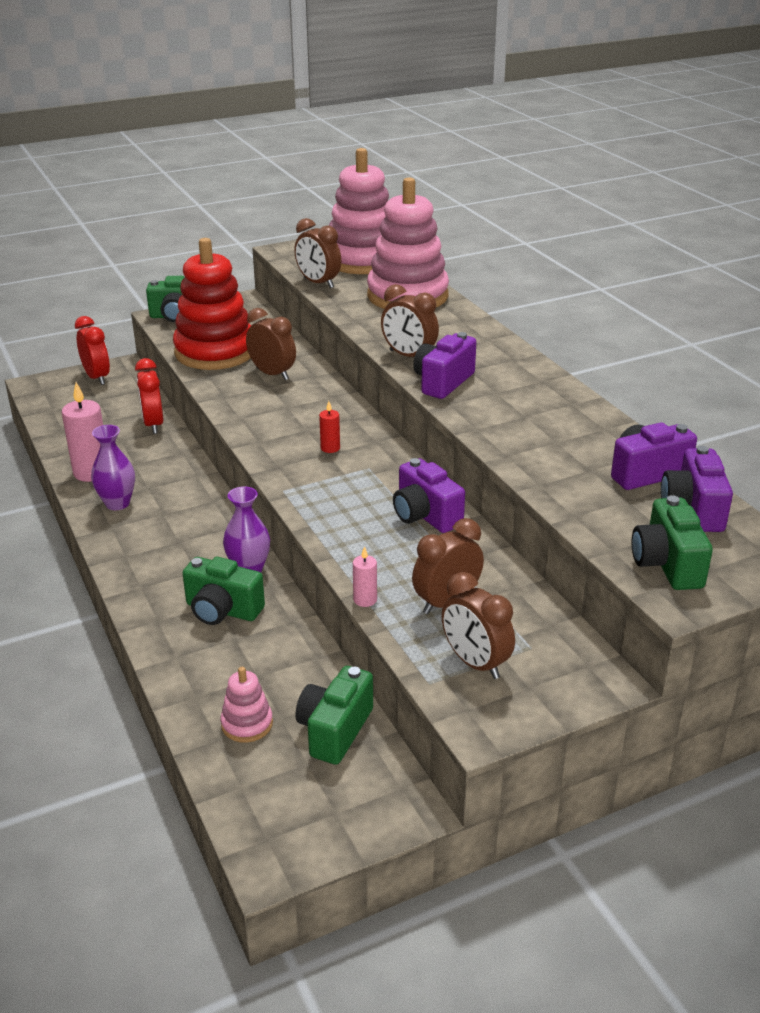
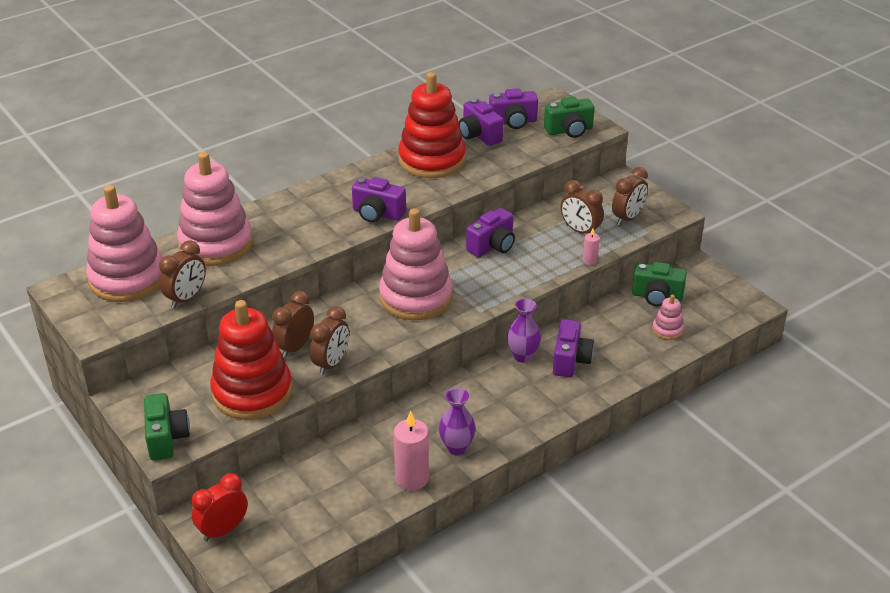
camera: 100 degrees left, 5 degrees up
(153, 424) = (320, 459): red clock -> none
(222, 610) = (570, 360): green camera -> purple camera
(330, 448) = (416, 297): red candle -> pink stacking toy
(409, 356) = (336, 233): brown clock -> brown clock (331, 364)
(572, 428) = (432, 160): none -> red stacking toy

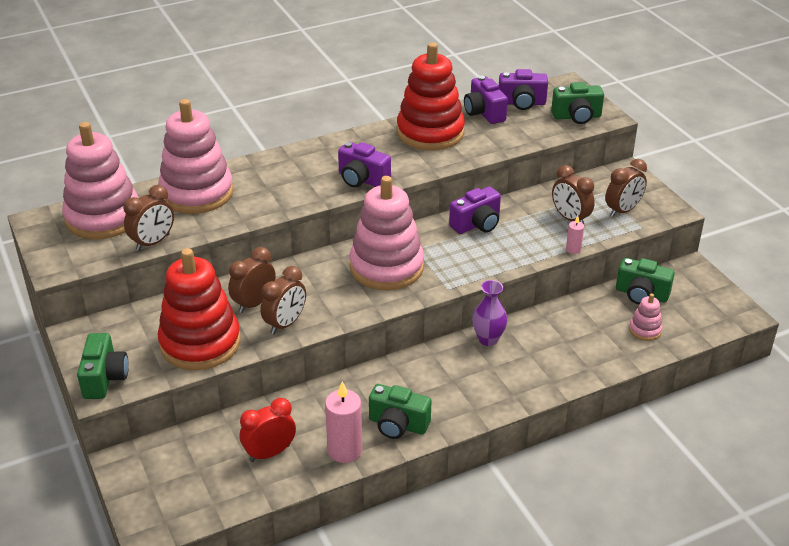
camera: 10 degrees right, 0 degrees up
(223, 530) = (144, 478): red clock -> red clock (269, 453)
(456, 448) = (398, 425): purple vase -> green camera
(570, 360) = (536, 349): purple camera -> none

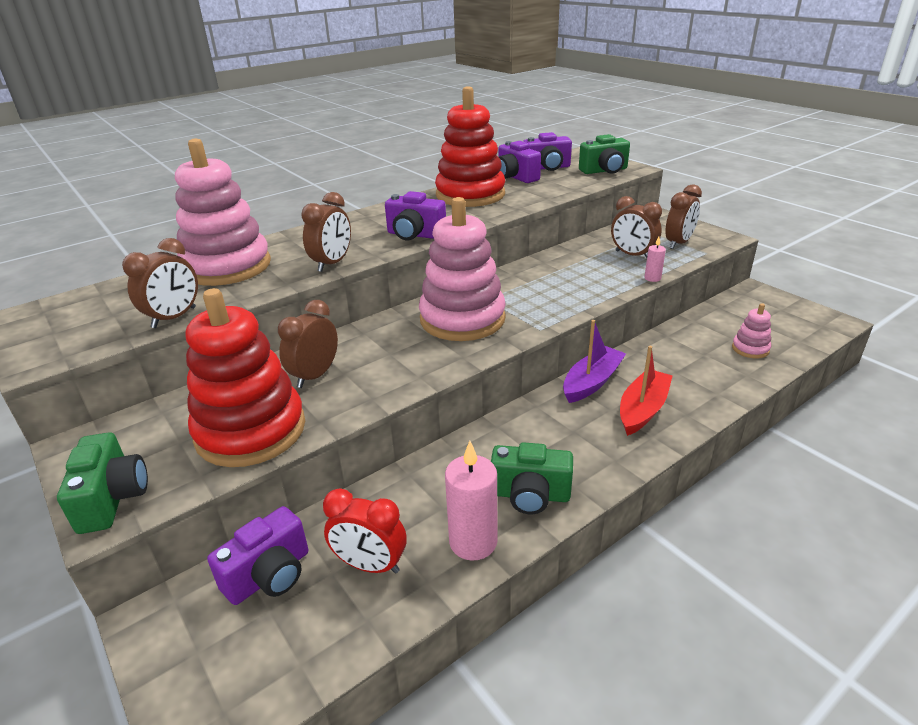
camera: 10 degrees left, 5 degrees down
(103, 217) = (109, 302): pink stacking toy -> none
(269, 453) = (370, 565): red clock -> red clock turned 120 degrees counterclockwise
(285, 324) = (359, 392): brown clock -> brown clock (332, 263)
(477, 224) = (541, 271): purple camera -> purple camera (269, 575)
(488, 339) = (592, 382): purple vase -> purple boat
(518, 371) = (642, 409): none -> red boat
(641, 294) = (724, 318): green camera -> none

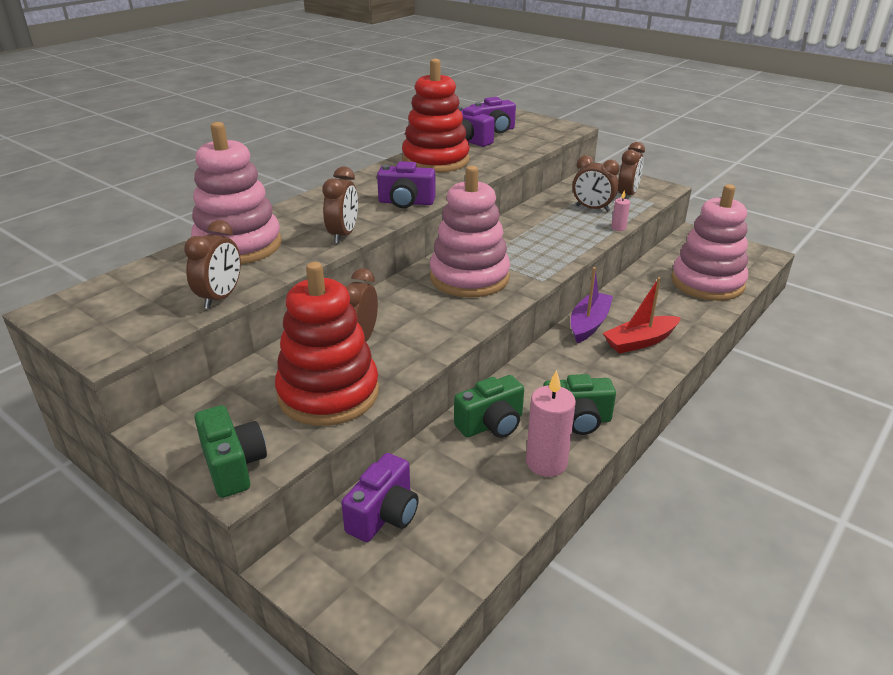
camera: 15 degrees left, 0 degrees up
(370, 565) = (468, 493): red clock -> none
(604, 171) = (547, 131): green camera -> green camera (491, 424)
(642, 409) = (640, 341): red boat -> red boat turned 135 degrees counterclockwise
(750, 349) = (707, 283): pink stacking toy -> pink stacking toy, size x2.32

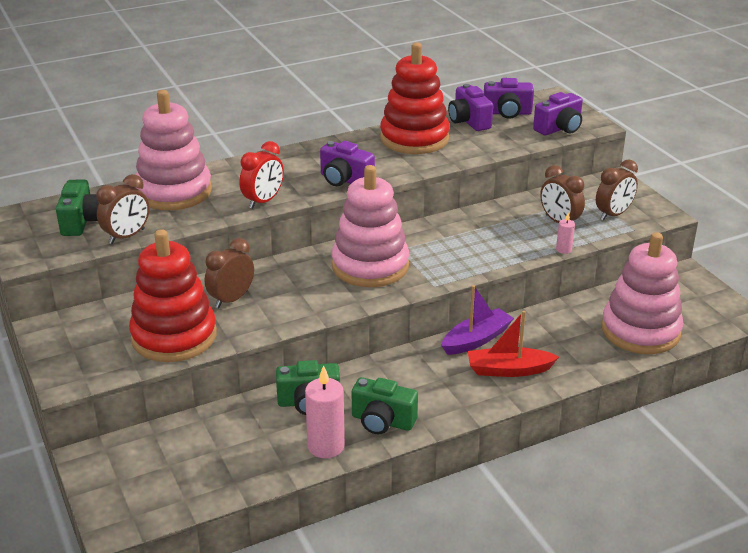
camera: 25 degrees right, 0 degrees up
(233, 466) = (72, 370): green camera -> green camera (82, 221)
(343, 235) = (263, 201): brown clock -> red clock
(384, 515) = (173, 444): purple camera -> purple camera (559, 128)

